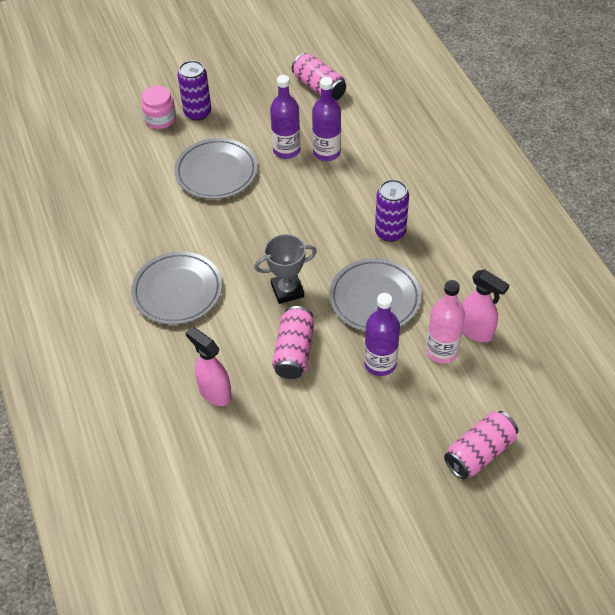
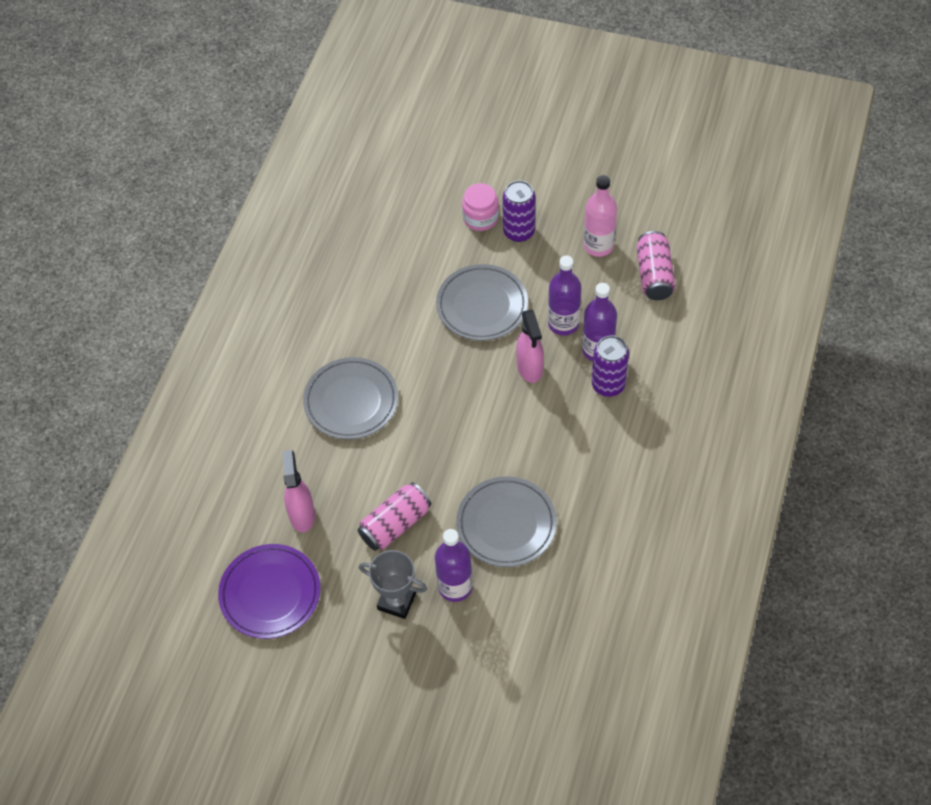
camera: 40 degrees right, 5 degrees up
(243, 465) = (270, 593): none -> purple plate
(287, 290) = (440, 464): grey trophy -> grey trophy (396, 601)
(390, 232) = (579, 470): purple can -> purple can (608, 385)
(442, 351) = (517, 614): pink bottle -> pink bottle (598, 245)
(476, 331) = (564, 618): pink spray bottle -> pink spray bottle (529, 368)
(479, 453) = (462, 725): pink can -> none

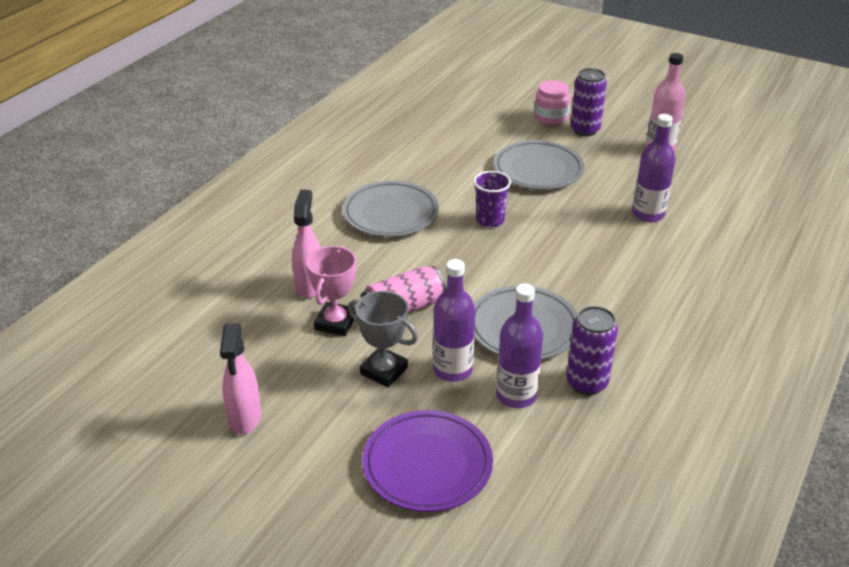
camera: 10 degrees right, 20 degrees down
(270, 593) = (250, 341): purple plate -> purple plate (427, 465)
(339, 555) = (335, 323): none -> pink trophy
(449, 390) = (490, 220): none -> purple cup
(529, 368) = (575, 217): pink spray bottle -> pink spray bottle (245, 418)
(563, 323) = (616, 192): purple bottle -> purple bottle (516, 395)
(608, 385) = (655, 240): purple can -> purple can (587, 383)
(654, 275) = (713, 173): pink can -> none

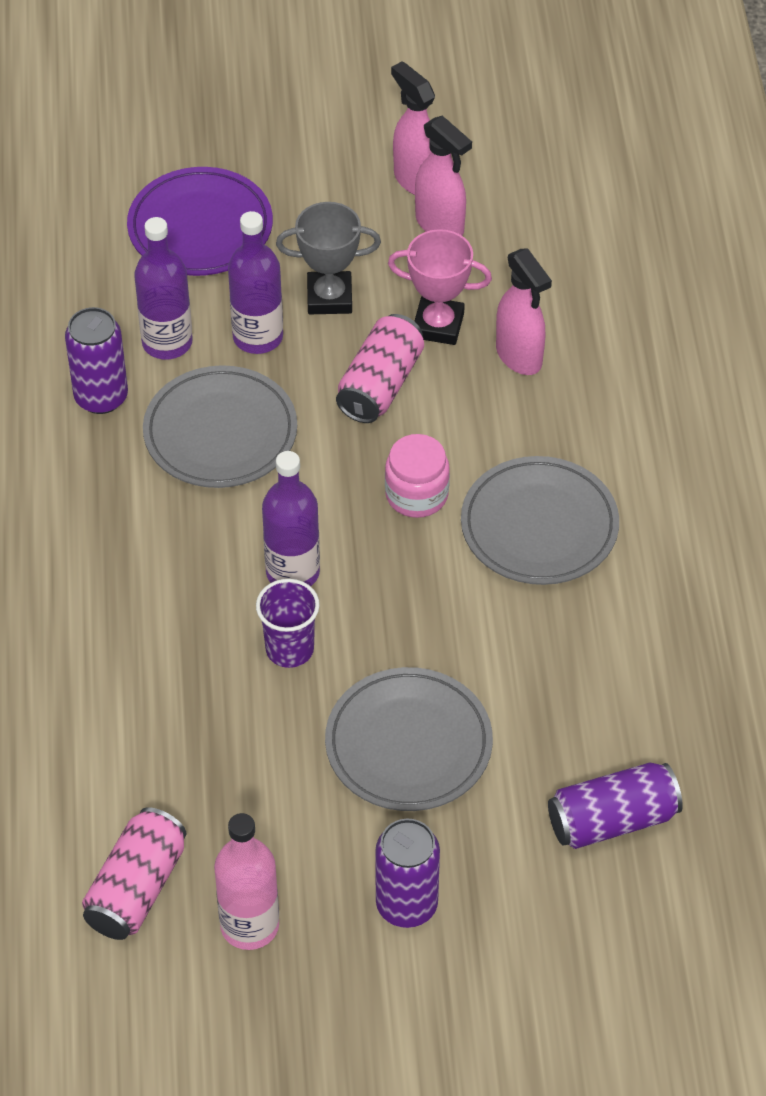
camera: 145 degrees right, 15 degrees up
(265, 380) = (440, 225): none -> pink spray bottle
(335, 323) = (438, 325): pink trophy -> pink trophy turned 60 degrees counterclockwise
(473, 120) = (612, 820): none -> purple can
(490, 220) = (395, 590): purple cup -> purple cup (289, 649)
(551, 117) = (489, 910): pink jar -> pink jar (416, 494)
(648, 214) = (180, 731): purple bottle -> purple bottle (292, 572)
(706, 175) = (136, 888): none -> pink can

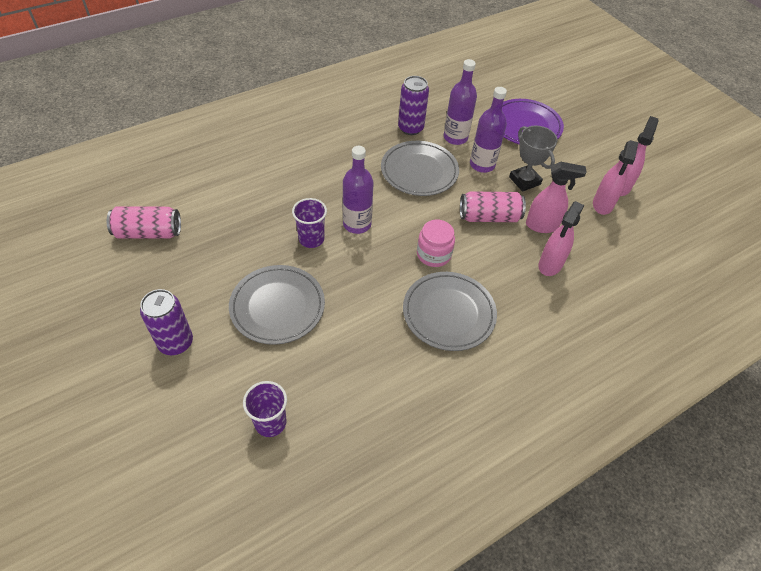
camera: 60 degrees right, 0 degrees up
(249, 925) = (141, 282): pink bottle -> none
(438, 325) = (542, 226): pink trophy -> pink spray bottle
(612, 820) = (270, 422): purple can -> purple cup

